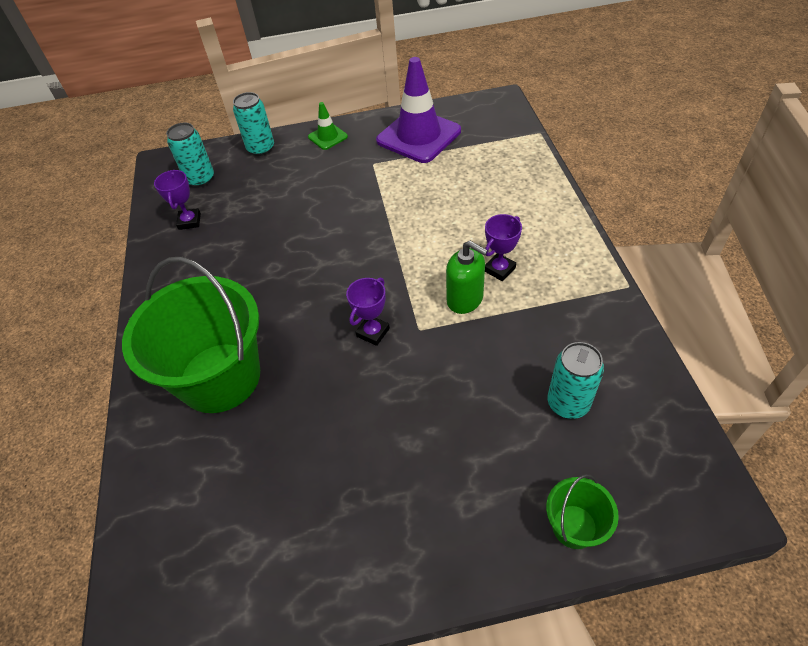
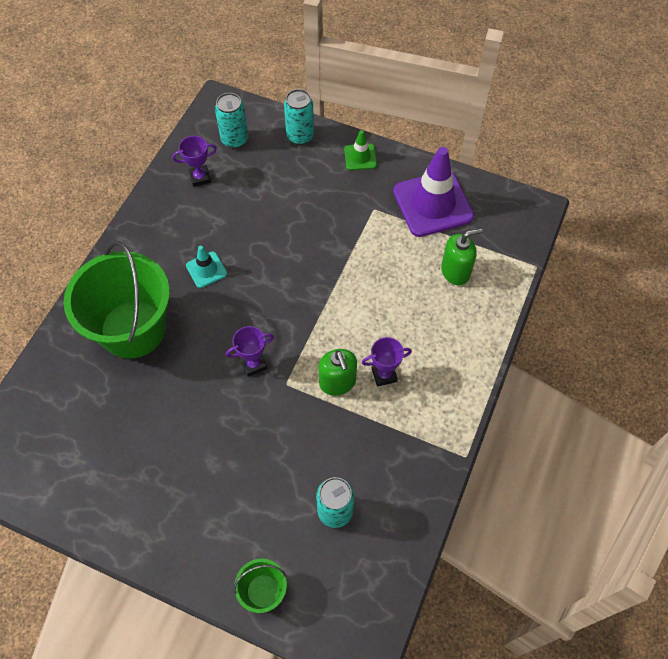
camera: 30 degrees right, 10 degrees up
(189, 221) = (200, 177): purple trophy -> purple trophy turned 45 degrees clockwise
(257, 286) = (206, 270): none -> turquoise traffic cone
(482, 168) = (455, 271): none -> green soap dispenser

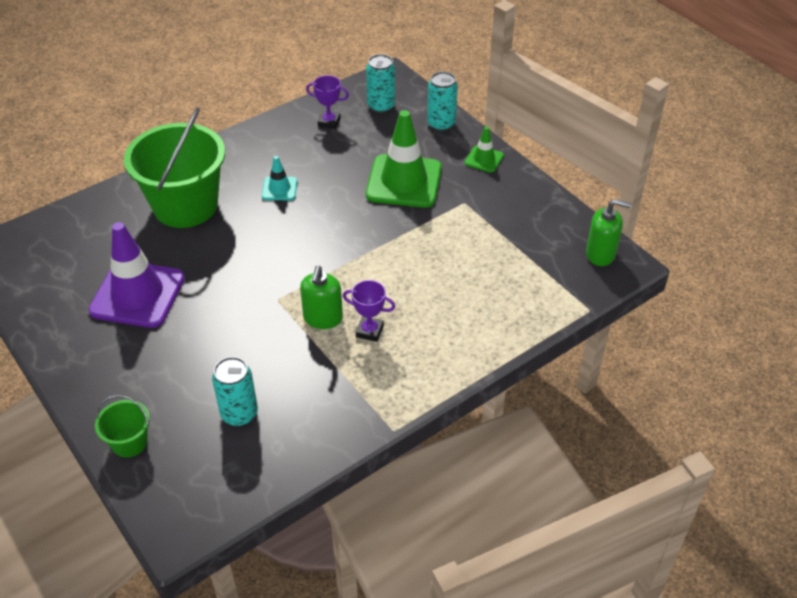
camera: 30 degrees right, 15 degrees down
(253, 364) = (262, 272): purple trophy -> none
(309, 211) = (404, 181): none -> green traffic cone
(433, 204) = (524, 220): purple traffic cone -> purple traffic cone (137, 294)
(455, 271) = (503, 281): green soap dispenser -> green soap dispenser (600, 254)

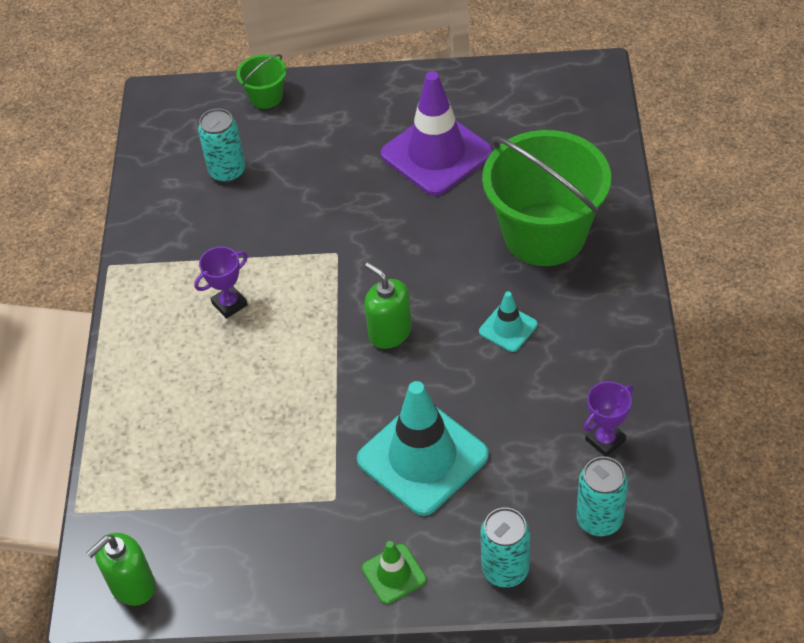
camera: 130 degrees right, 5 degrees up
(323, 318) = (279, 276): green soap dispenser -> green soap dispenser (390, 332)
(404, 181) = (422, 457): green traffic cone -> turquoise traffic cone

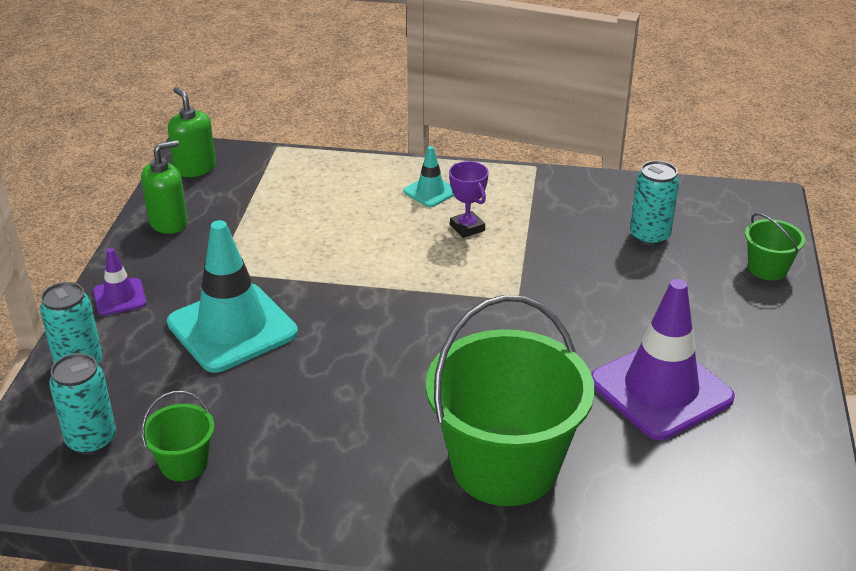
camera: 95 degrees right, 15 degrees down
(390, 332) = (396, 324): green soap dispenser -> green soap dispenser (169, 222)
(394, 574) = (120, 297): green traffic cone -> purple traffic cone
(508, 328) = (369, 411): turquoise traffic cone -> turquoise traffic cone (430, 192)
(605, 440) = (184, 463): purple trophy -> green bucket

